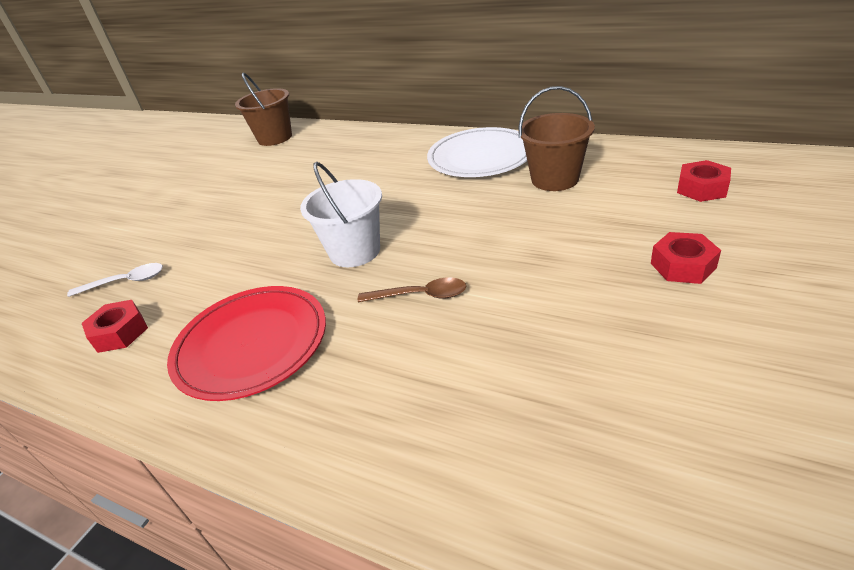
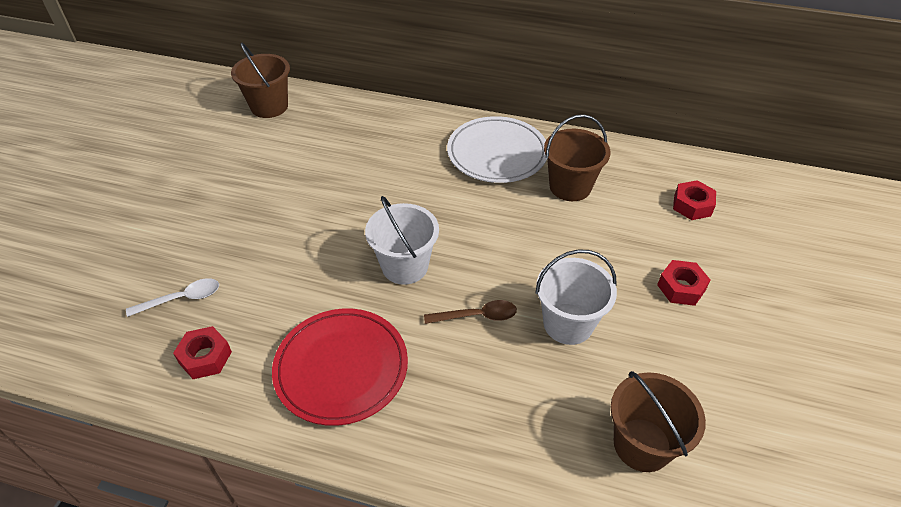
camera: 15 degrees left, 10 degrees up
(529, 303) = (568, 323): none -> white bucket
(611, 444) = (642, 444): none -> brown bucket

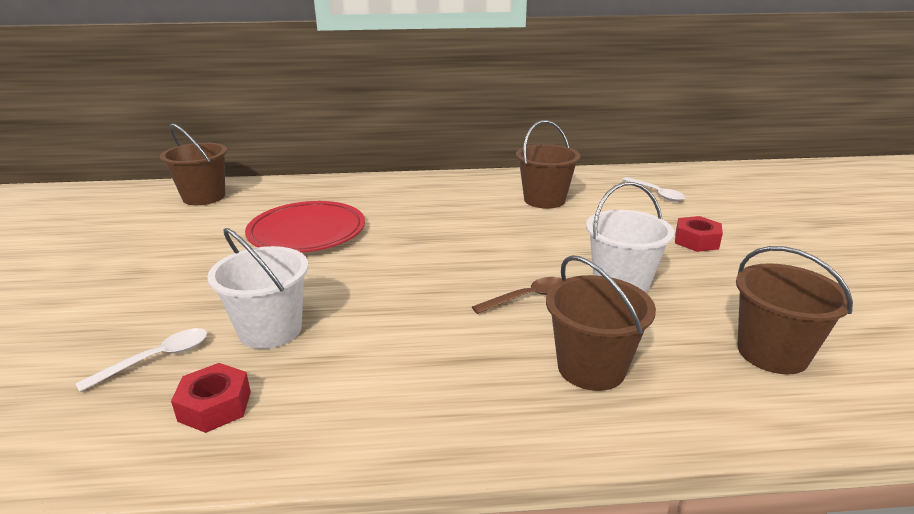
camera: 20 degrees left, 20 degrees down
(341, 368) = (405, 372): red plate -> red plate (307, 232)
(405, 266) = (424, 277): white bucket -> white bucket (270, 330)
(481, 410) = (591, 368): none -> brown bucket
(497, 153) = (461, 191): white plate -> none
(692, 205) = (656, 193): red nut -> white spoon

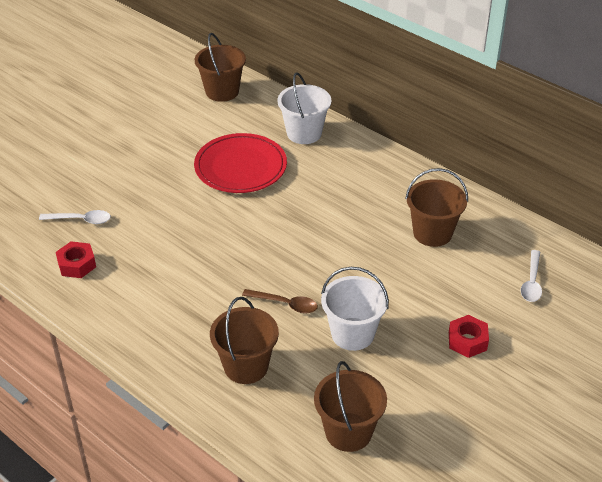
camera: 45 degrees right, 15 degrees up
(270, 330) = (140, 235): white bucket -> white bucket (304, 133)

